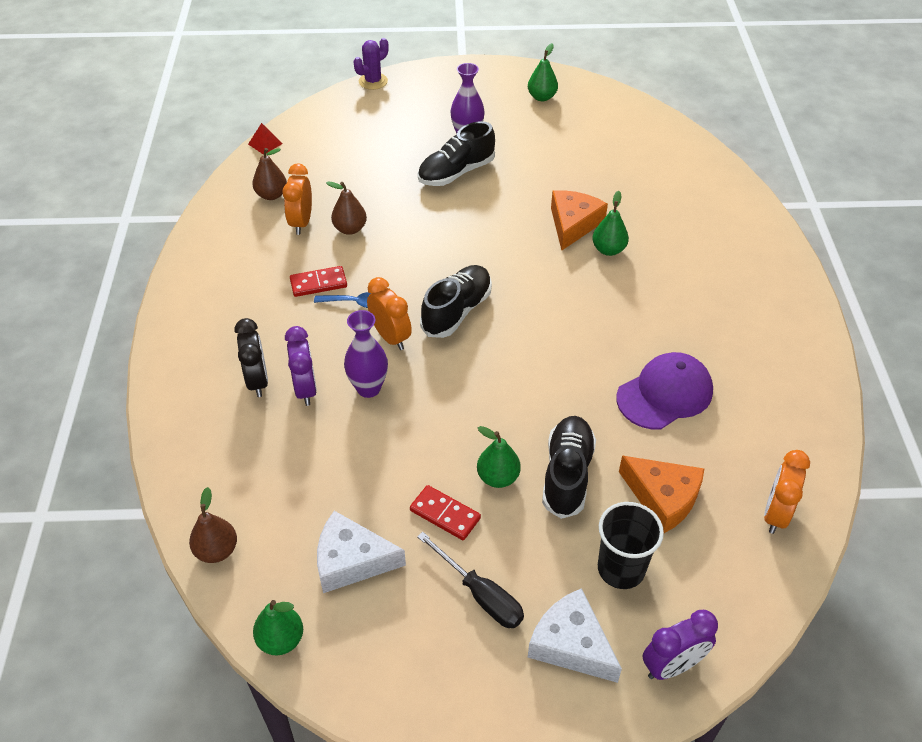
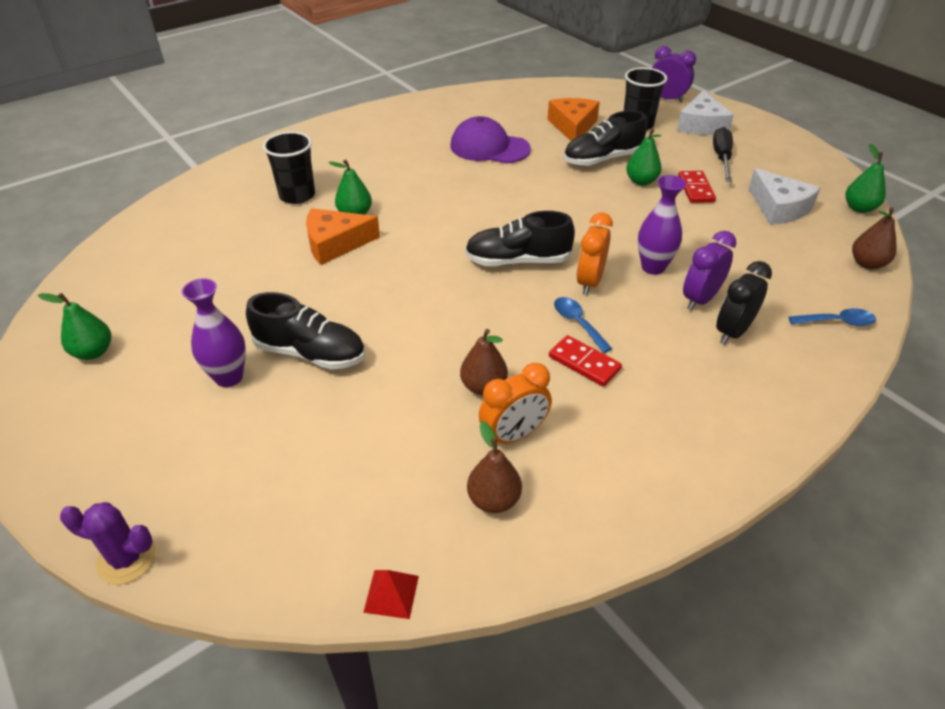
camera: 125 degrees left, 5 degrees down
(195, 455) = (837, 322): none -> blue spoon
(668, 228) = (297, 195): none -> black cup
(775, 514) = (535, 95): orange clock -> none

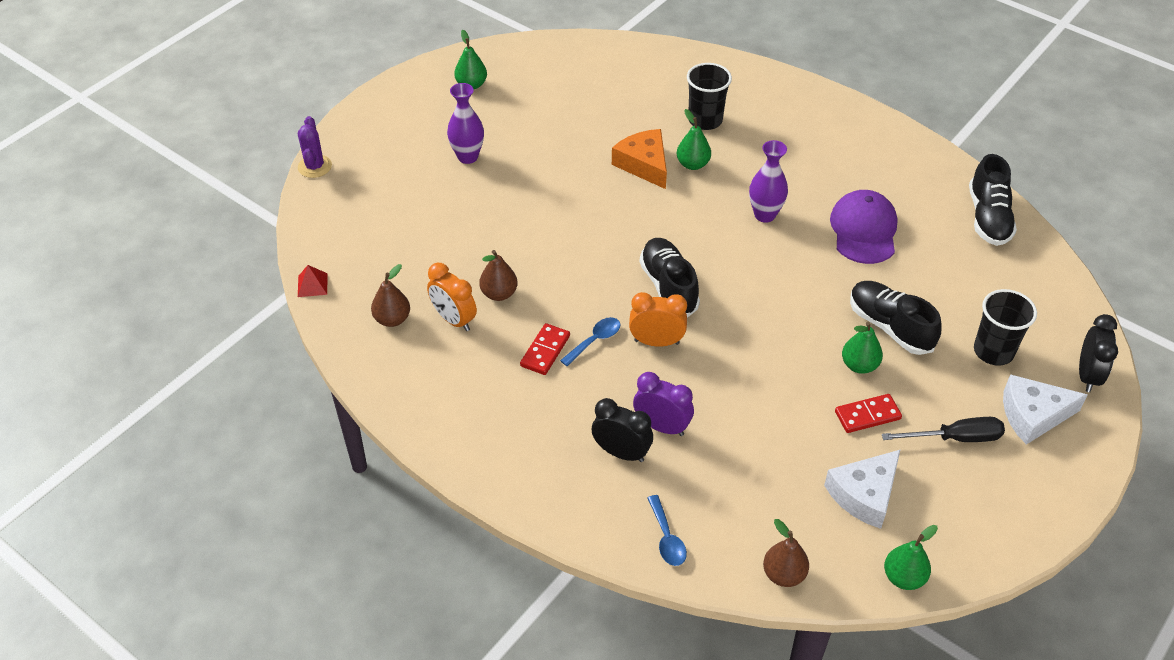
camera: 75 degrees right, 5 degrees up
(310, 353) = (505, 190): black shoe -> black shoe (988, 218)
(572, 126) = (953, 292): orange cheese -> none
(653, 267) = (699, 387): purple vase -> purple vase (764, 215)
(667, 99) = (1087, 375): purple clock -> black clock

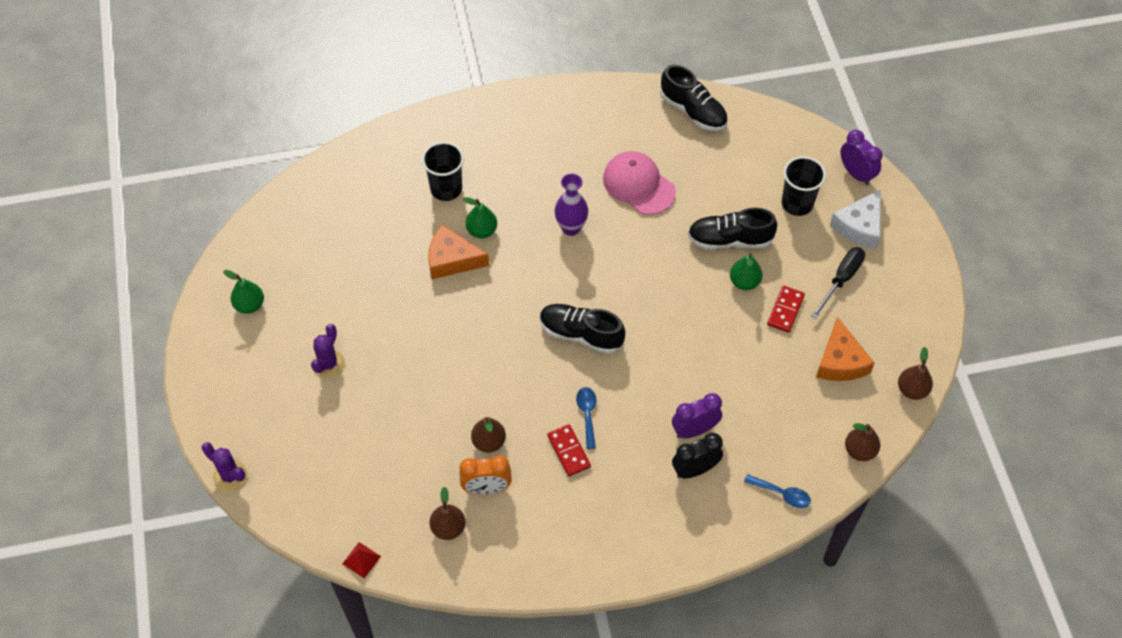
camera: 50 degrees left, 10 degrees up
(468, 157) = (328, 364): purple vase -> purple cactus
(656, 342) = (622, 379): orange clock -> none
(864, 230) = (638, 185): purple cap -> pink cap
(864, 495) = (840, 361): white cheese -> orange cheese
(903, 577) = (912, 390): green pear -> brown pear
(1087, 375) = (856, 174): black clock -> purple clock

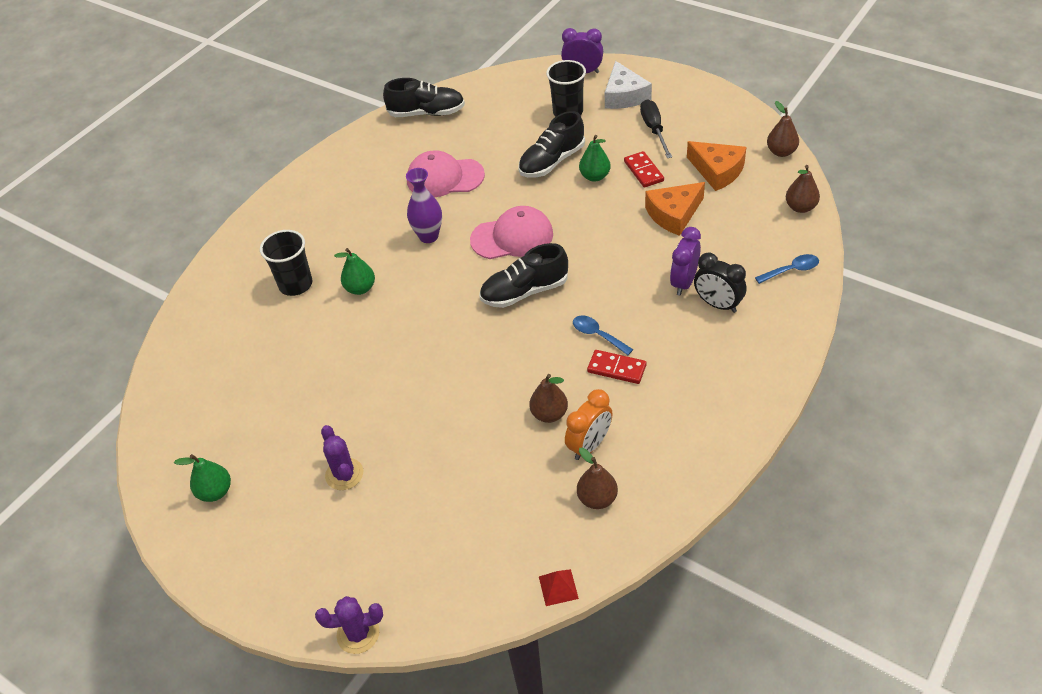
camera: 40 degrees left, 10 degrees down
(452, 260) = (360, 324): orange cheese -> orange cheese (674, 214)
(625, 281) = (512, 237): none -> pink cap
(695, 469) = (717, 304): black clock -> black clock turned 75 degrees counterclockwise

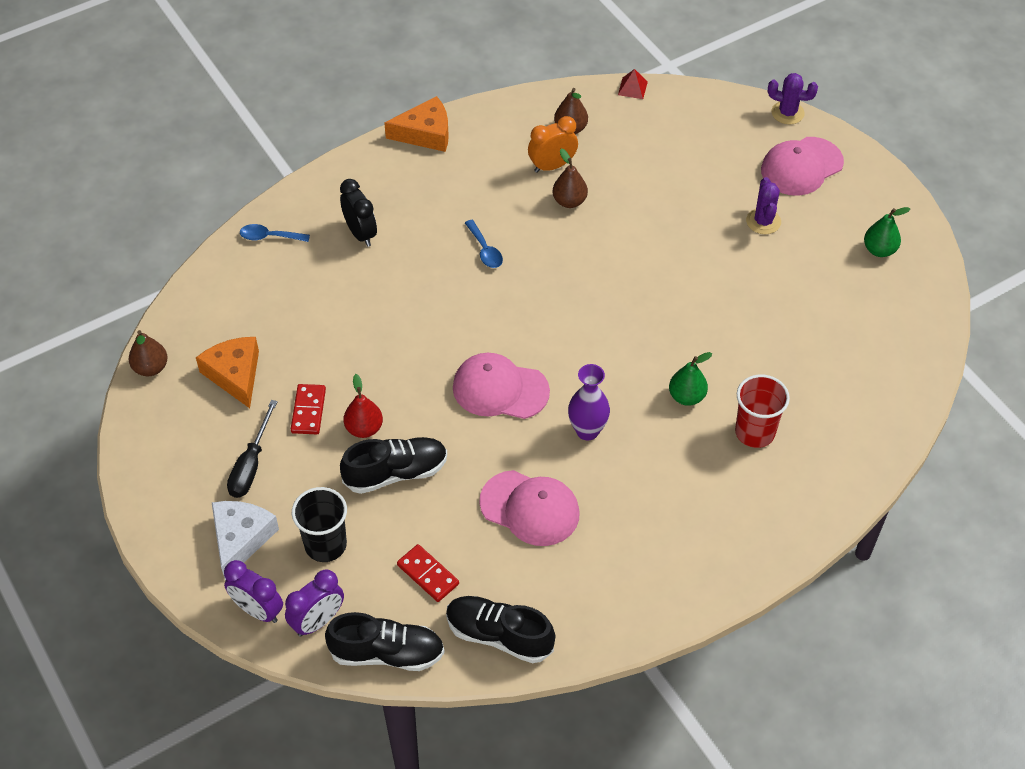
camera: 160 degrees left, 5 degrees up
(295, 284) = (755, 432): black cup -> red cup
(321, 561) = (801, 167): none -> pink cap
(524, 292) = (524, 321): black shoe -> black shoe (387, 653)
(595, 176) = (364, 428): green pear -> red pear
(616, 368) = (489, 215): red domino -> red domino (427, 574)
(674, 214) = (322, 342): orange cheese -> orange cheese (425, 133)
(684, 282) = (372, 266): purple clock -> purple clock (318, 621)
(800, 207) = (198, 295): brown pear -> none

